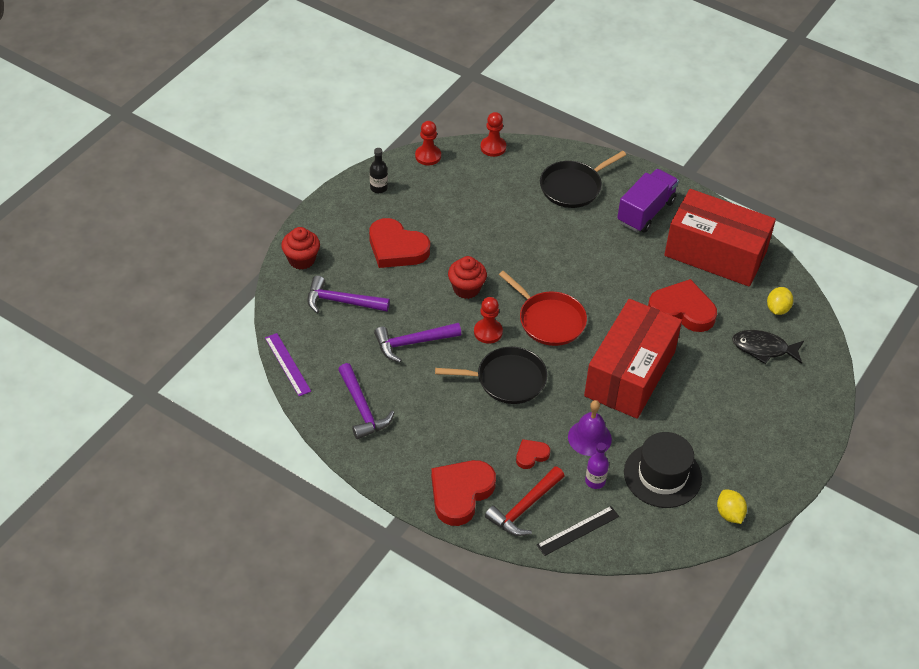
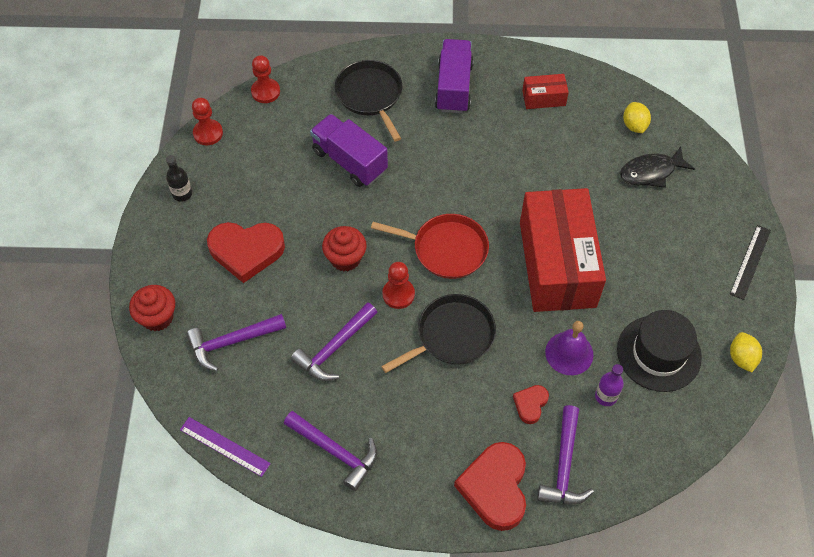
camera: 30 degrees left, 10 degrees up
(521, 225) = (349, 161): none -> purple truck
(525, 508) = (564, 465): red hammer -> purple hammer
(573, 187) = (370, 95): black pan -> black pan turned 135 degrees clockwise
(578, 530) = (628, 459): black ruler -> black ruler (750, 261)
(682, 310) = (556, 172): red heart -> none
(715, 253) = (543, 98): red box -> red box, size x0.42
(729, 514) = (741, 358): yellow lemon -> yellow lemon turned 45 degrees clockwise

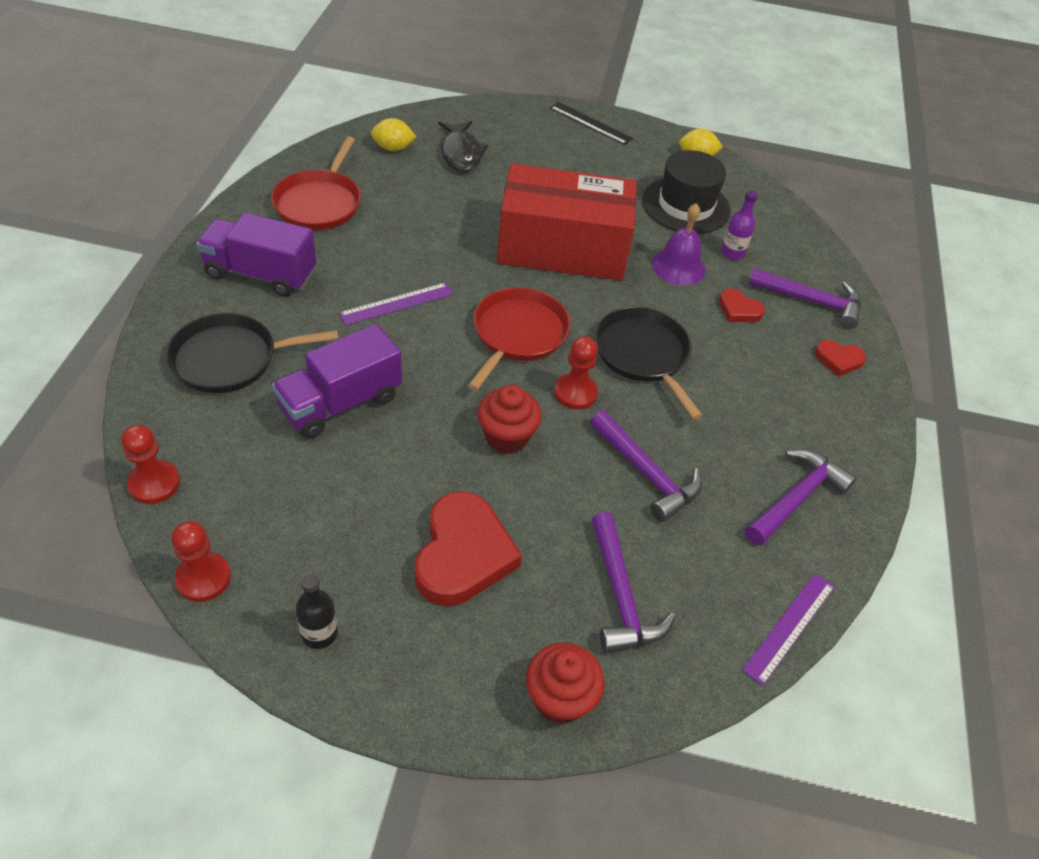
camera: 85 degrees left, 10 degrees down
(452, 169) = (396, 303): none -> purple ruler
(495, 487) = (838, 360): red heart -> red heart, size x0.50
(543, 98) = (320, 203): red box -> red pan

